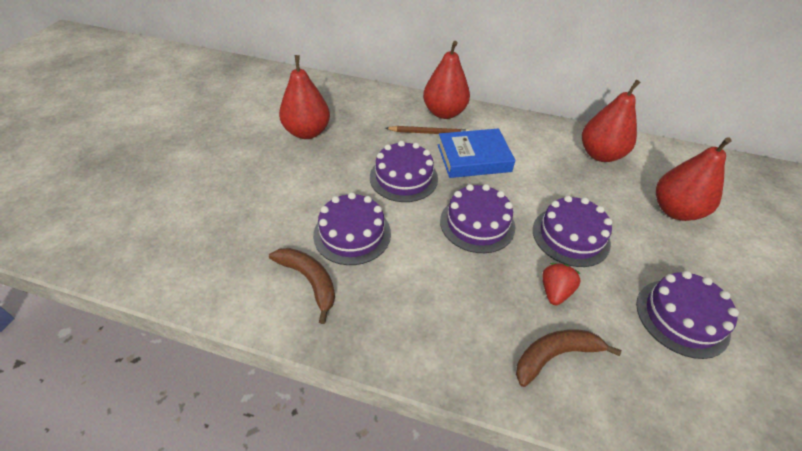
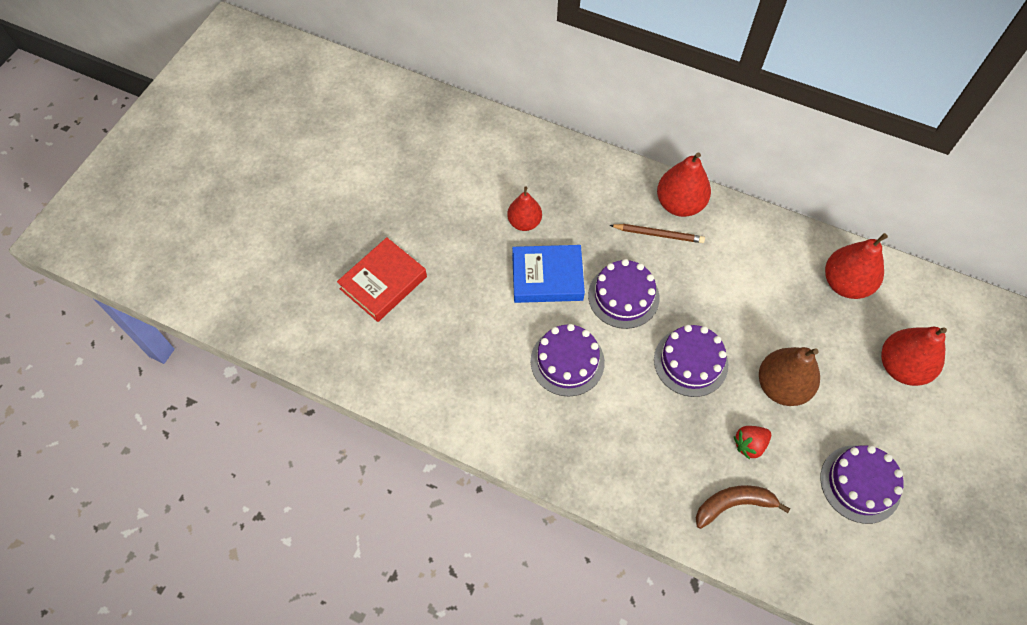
camera: 10 degrees right, 15 degrees up
(163, 184) = (383, 283): none -> red book
(307, 132) = (524, 222): red pear -> red pear, size x0.66
(309, 281) = (527, 408): brown banana -> none
(473, 158) = (702, 276): blue book -> blue book (547, 277)
(555, 291) = (749, 445): red strawberry -> red strawberry turned 150 degrees counterclockwise
(570, 236) = (781, 386): purple cake -> brown pear

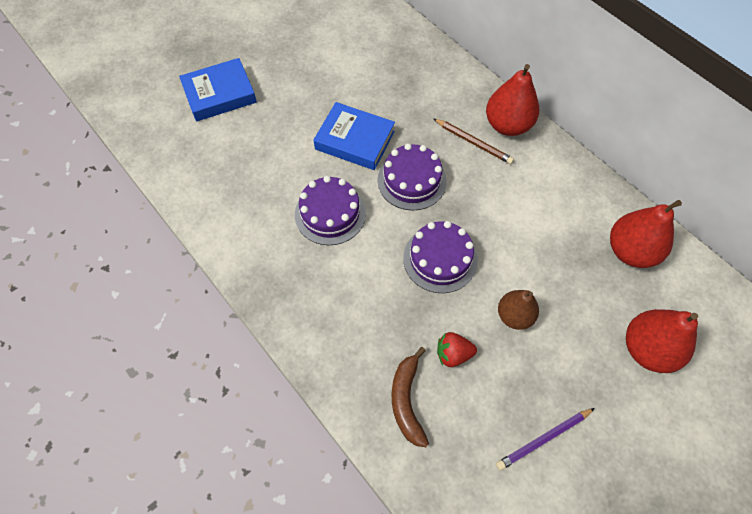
camera: 25 degrees right, 0 degrees up
(383, 283) = (219, 94): red book -> blue book
(524, 222) = (362, 91): red pear -> none
(733, 504) = (406, 400): brown banana -> brown banana turned 105 degrees counterclockwise
(781, 386) = (514, 316): brown pear -> brown pear, size x0.66
(860, 484) = (543, 439): purple cake -> purple pencil

